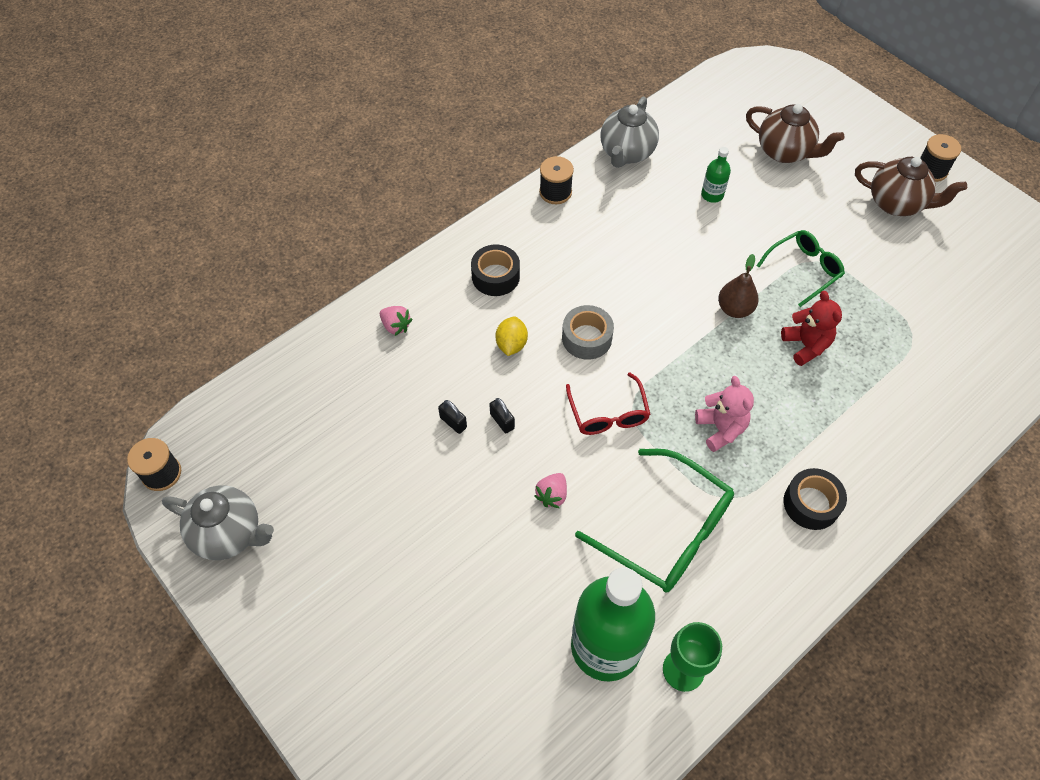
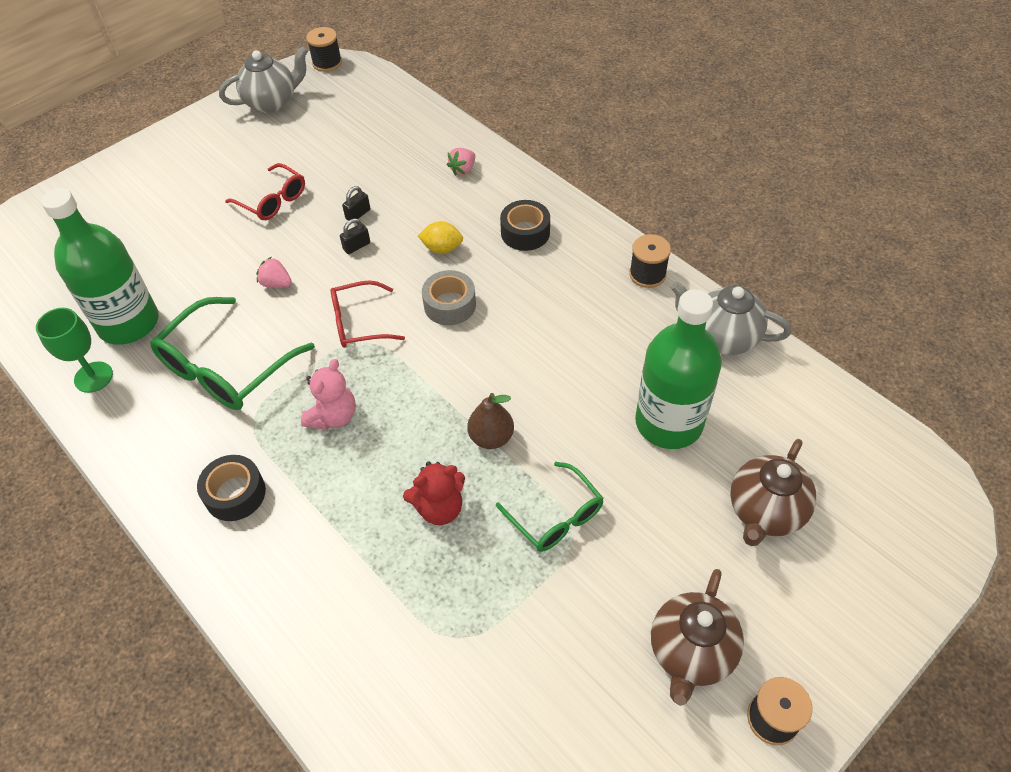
camera: 90 degrees right, 5 degrees down
(229, 534) = (272, 102): grey teapot -> grey teapot turned 135 degrees counterclockwise
(419, 513) = (272, 200): none -> red glasses
(712, 195) = (669, 422): green bottle -> green bottle, size x2.35
(720, 429) = (333, 416): pink teddy bear -> pink teddy bear turned 45 degrees counterclockwise

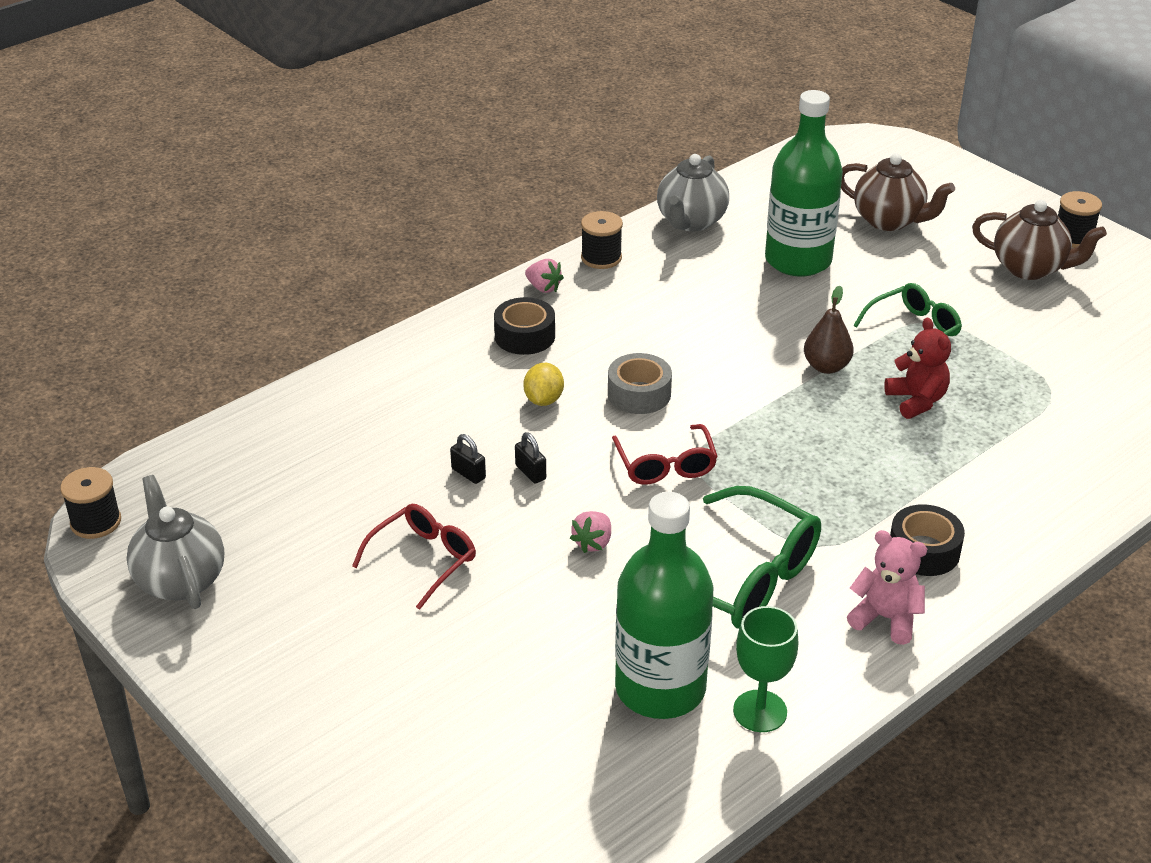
camera: 90 degrees left, 15 degrees down
(333, 416) = (808, 479): pink teddy bear -> pink teddy bear (885, 618)
(463, 169) = (398, 383): pink strawberry -> pink strawberry (543, 288)

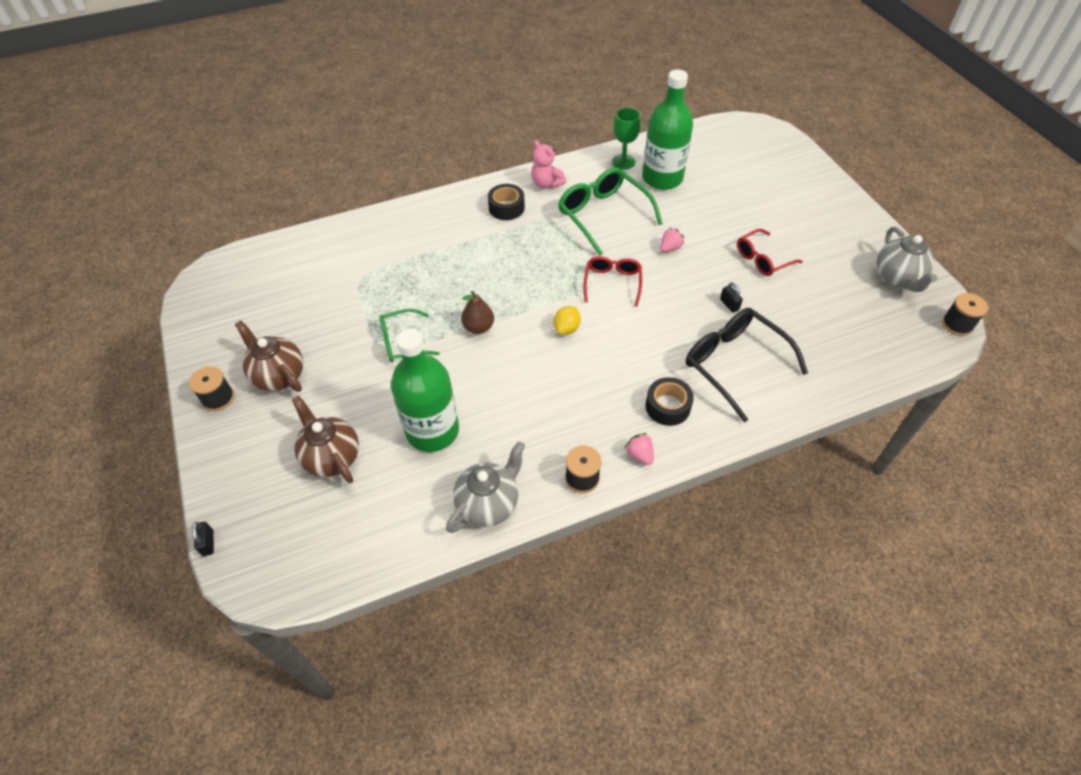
camera: 160 degrees left, 15 degrees up
(444, 398) = (735, 365): none -> black glasses
(530, 472) = (692, 297): black padlock -> black padlock (208, 543)
(543, 400) = (670, 347): yellow lemon -> yellow lemon (567, 328)
(639, 394) = (607, 336): grey tape -> none
(916, 401) = (443, 289): red teddy bear -> none

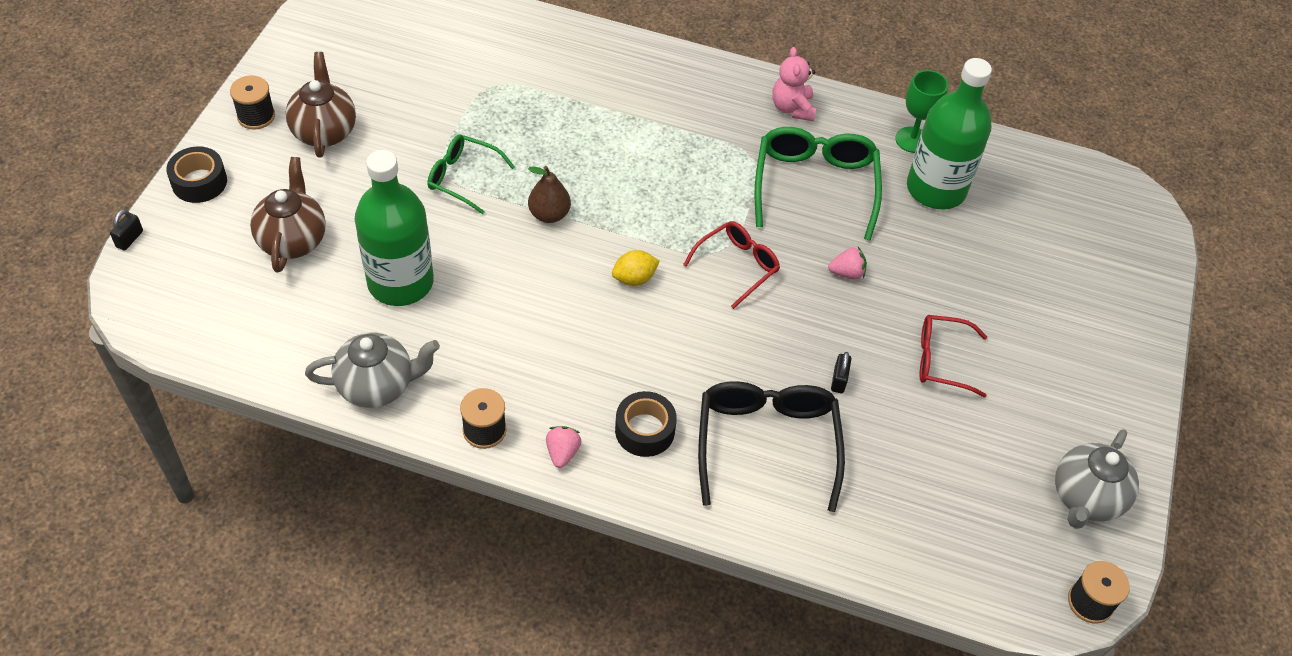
camera: 35 degrees right, 0 degrees up
(506, 208) = (717, 107): black tape -> black tape (199, 182)

